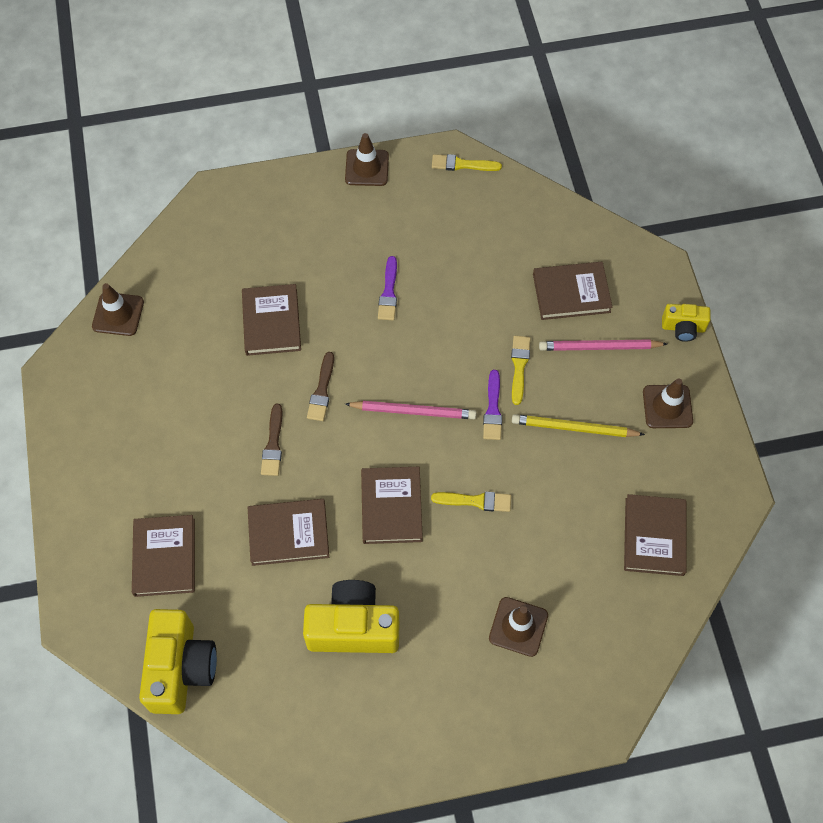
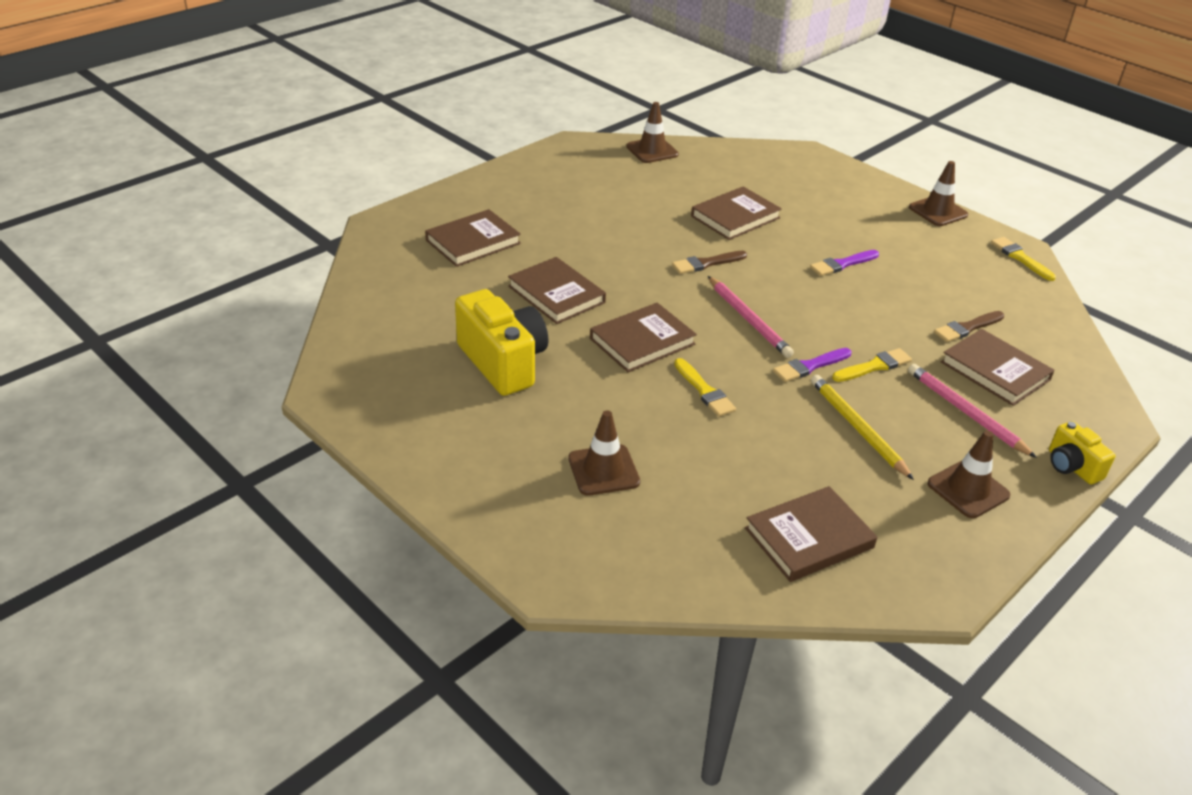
camera: 55 degrees right, 25 degrees down
(181, 668) = (383, 284): yellow camera -> none
(273, 444) = (628, 257): brown brush -> brown brush (967, 328)

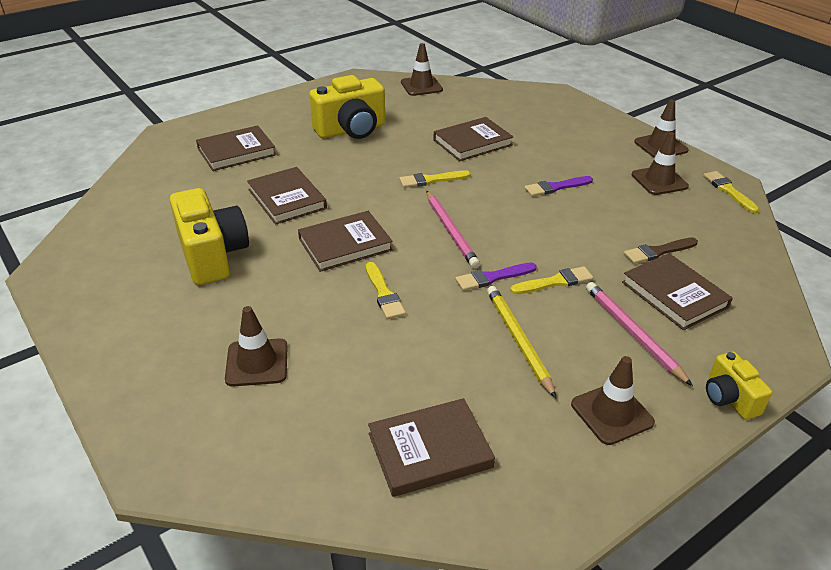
camera: 10 degrees right, 0 degrees up
(594, 209) = (351, 130): none -> yellow camera
(706, 263) = (431, 180): brown brush -> yellow brush
(947, 251) = (659, 181): none -> brown traffic cone

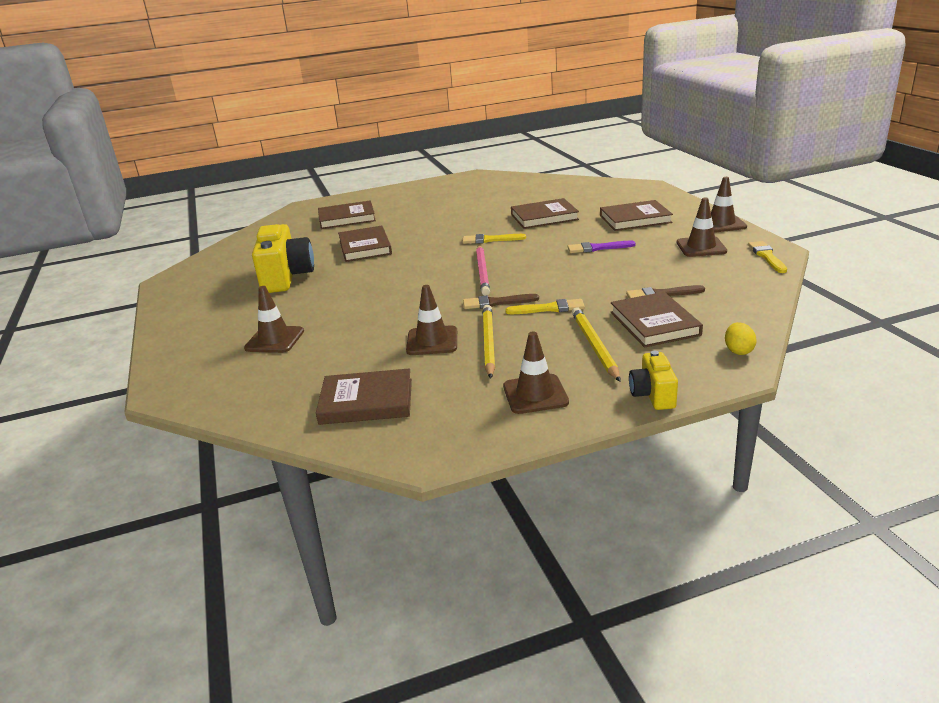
camera: 20 degrees right, 10 degrees down
(345, 244) = (390, 276): brown book -> brown book (635, 219)
(351, 130) = (446, 207): yellow camera -> none
(384, 293) = (399, 307): yellow brush -> none
(421, 86) = (526, 180): brown traffic cone -> brown traffic cone (432, 341)
(492, 277) = (496, 303): purple brush -> brown brush
(633, 333) = (595, 346): pink pencil -> yellow pencil
(774, 325) = (738, 351): none -> yellow egg

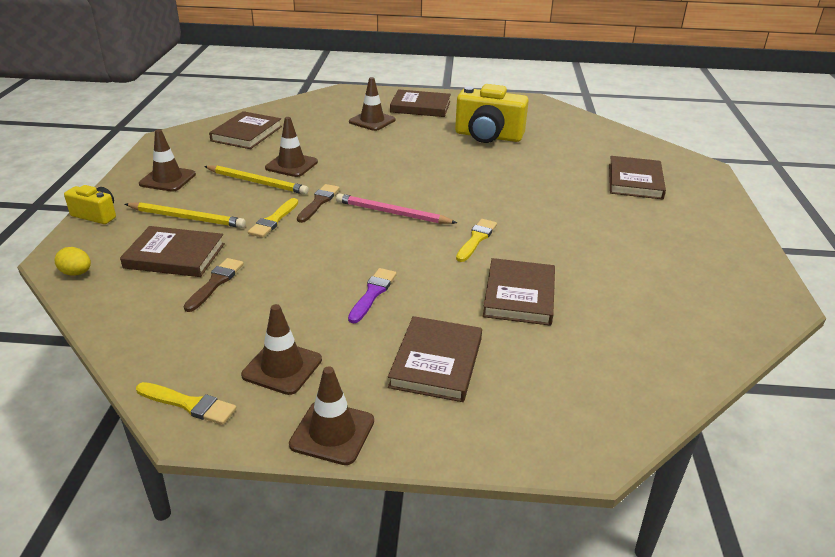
camera: 110 degrees right, 5 degrees up
(365, 247) = (528, 175): brown book -> brown book (420, 107)

